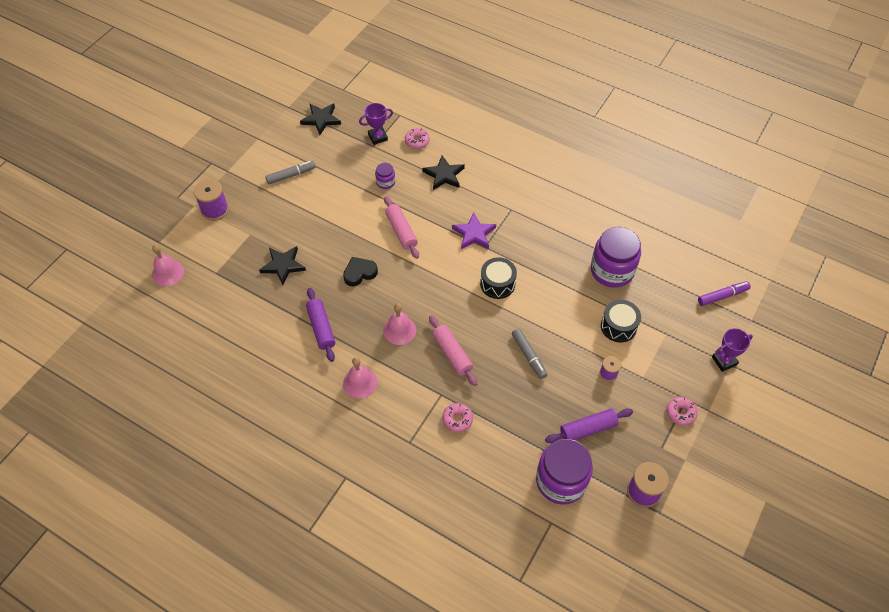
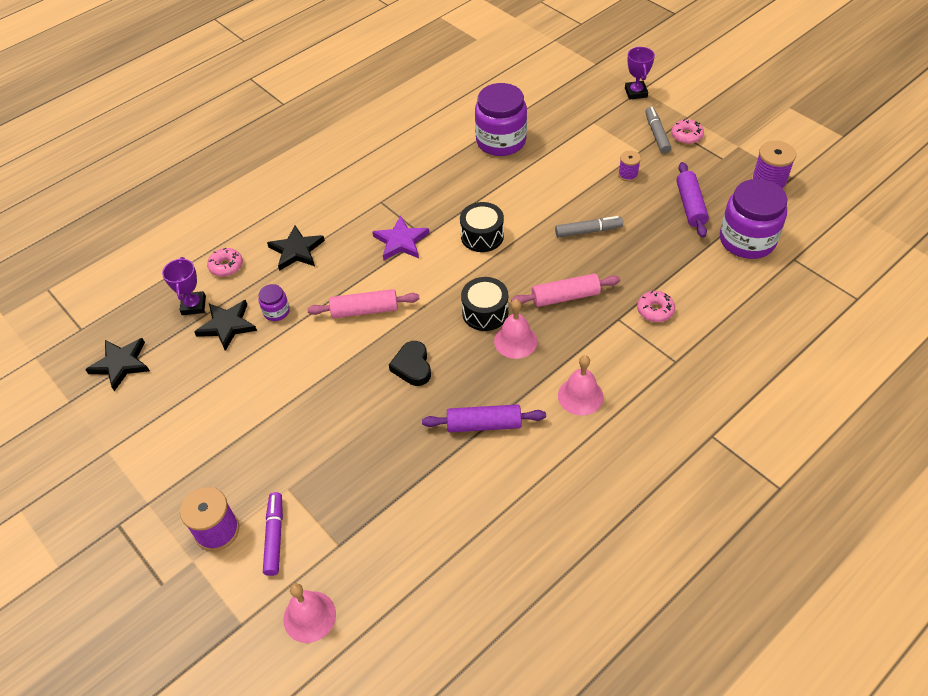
camera: 70 degrees left, 5 degrees down
(283, 265) = (363, 453): black star -> black star (227, 326)
(291, 175) = (204, 418): grey marker -> grey marker (656, 134)
(618, 326) = (573, 153): black drum -> black drum (485, 312)
(722, 296) = (561, 74): purple marker -> purple marker (275, 536)

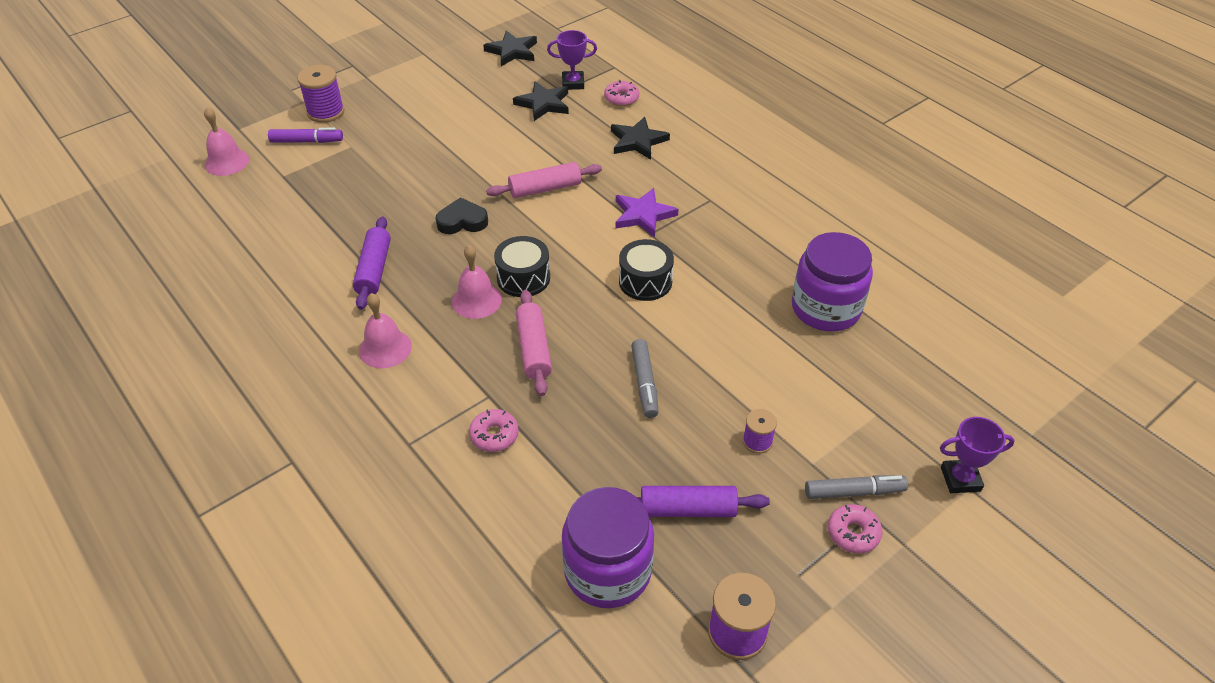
camera: 90 degrees right, 5 degrees down
(276, 311) = (555, 132): purple jar -> none
(365, 310) = (545, 188): pink rolling pin -> pink rolling pin turned 75 degrees clockwise

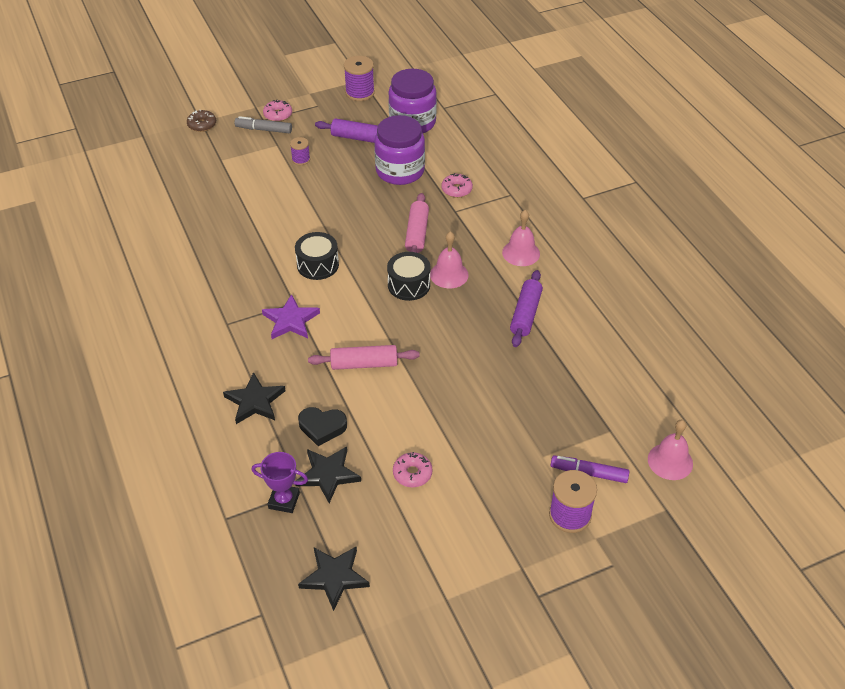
camera: 165 degrees left, 0 degrees up
(462, 221) = (446, 345): black heart -> black heart (322, 427)
(621, 98) = (242, 464): pink donut -> pink donut (412, 473)
(644, 383) = (352, 200): grey marker -> none
(825, 308) = (202, 222): purple jar -> purple jar (400, 171)
(960, 479) = (202, 125): purple trophy -> brown donut

